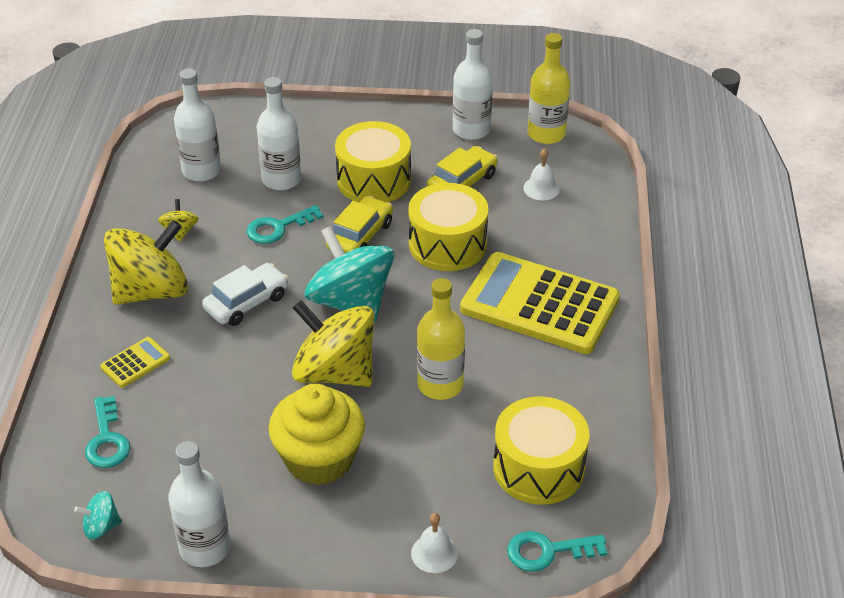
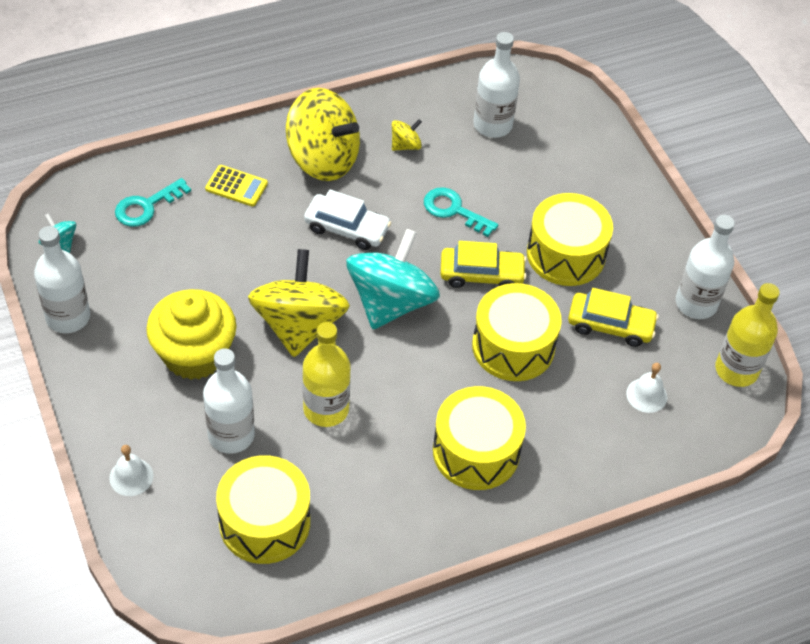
camera: 60 degrees right, 10 degrees up
(281, 179) = (519, 186): white bottle -> white bottle (231, 435)
(540, 304) = (476, 451): yellow calculator -> yellow drum
(547, 551) = (170, 562): turquoise key -> none

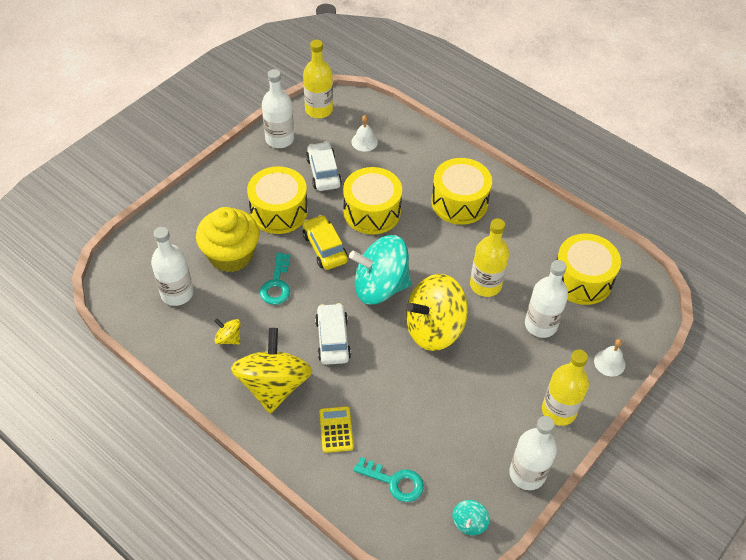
camera: 115 degrees left, 0 degrees up
(112, 387) = (558, 411): none -> yellow bottle
(194, 354) = (499, 376): yellow cupcake -> yellow cupcake (231, 255)
(610, 325) = (323, 172): yellow car -> white car

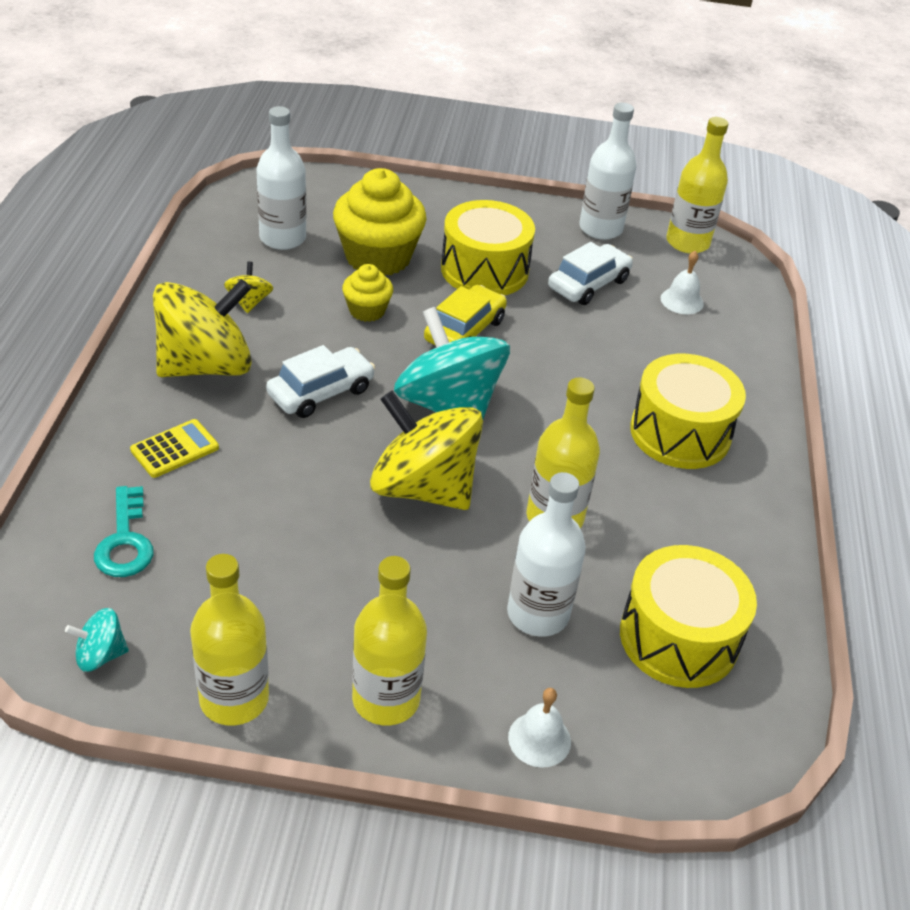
camera: 55 degrees right, 10 degrees down
(277, 284) = (367, 310): turquoise key -> yellow cupcake
(372, 212) = (569, 351): yellow drum -> none
(527, 474) = (234, 699): white bottle -> yellow bottle

